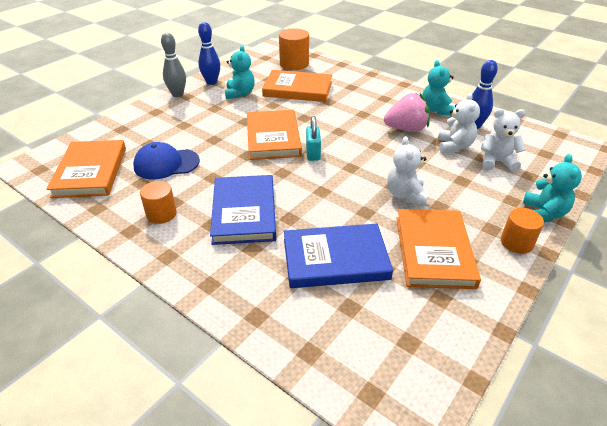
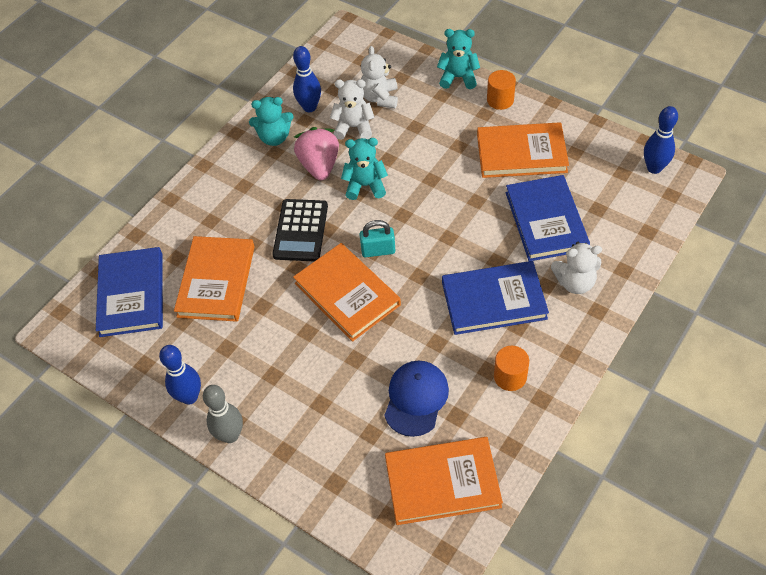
camera: 90 degrees left, 15 degrees up
(166, 164) = (416, 399): blue cap -> blue cap turned 150 degrees counterclockwise
(240, 93) = (229, 351): turquoise teddy bear -> turquoise teddy bear (365, 186)
(273, 137) = (347, 294): orange book -> orange book turned 60 degrees clockwise
(294, 64) = (131, 294): orange cylinder -> blue book
(338, 120) = (301, 230): none -> black calculator
(405, 195) = (445, 170): white teddy bear -> white teddy bear (575, 282)
(420, 382) = (654, 168): none -> blue bowling pin

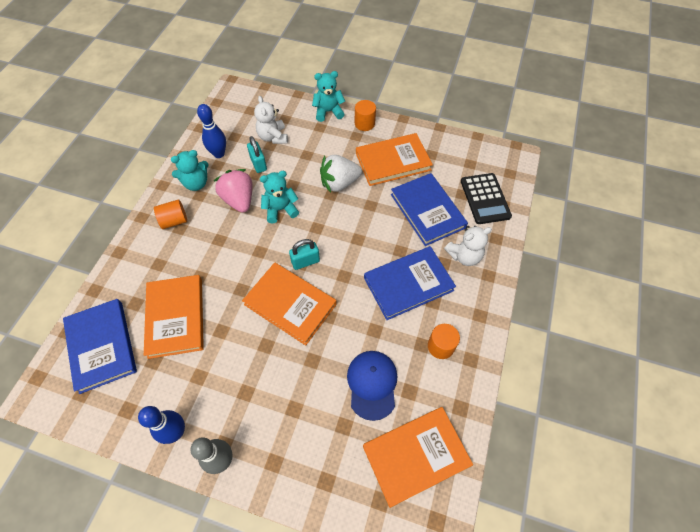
camera: 20 degrees left, 5 degrees up
(239, 176) = (174, 221): none -> orange cylinder
(301, 230) = (237, 257): black calculator -> black calculator (485, 199)
(354, 127) = (258, 164): white teddy bear -> turquoise padlock
(446, 167) = (339, 183): none -> white strawberry
(654, 168) = (491, 155): blue bowling pin -> none

